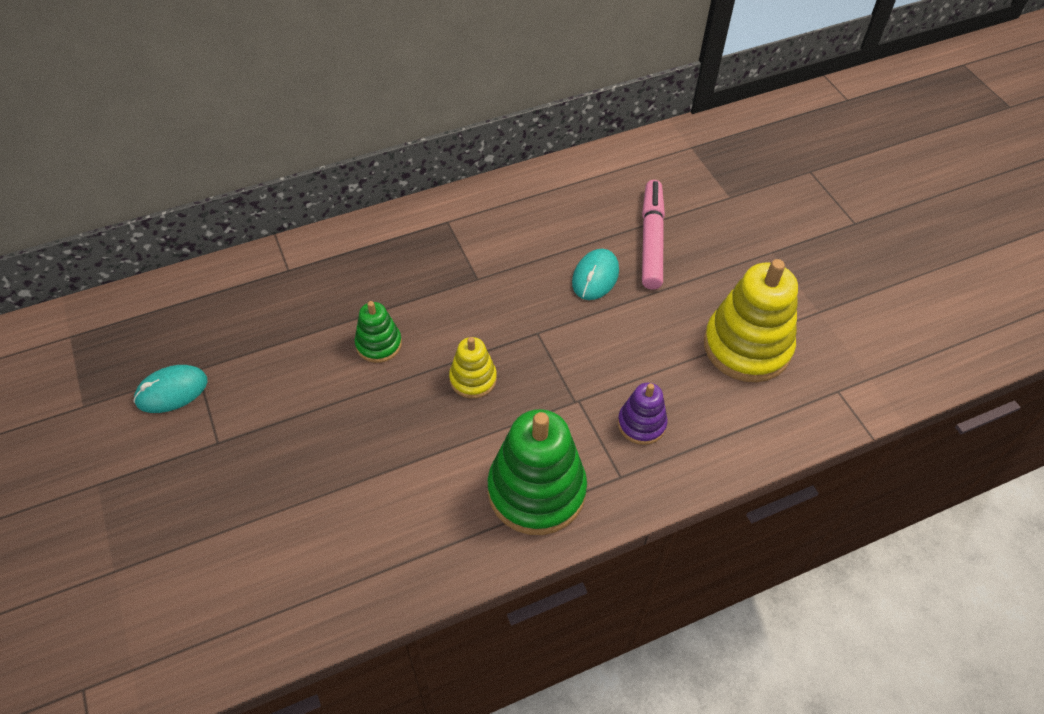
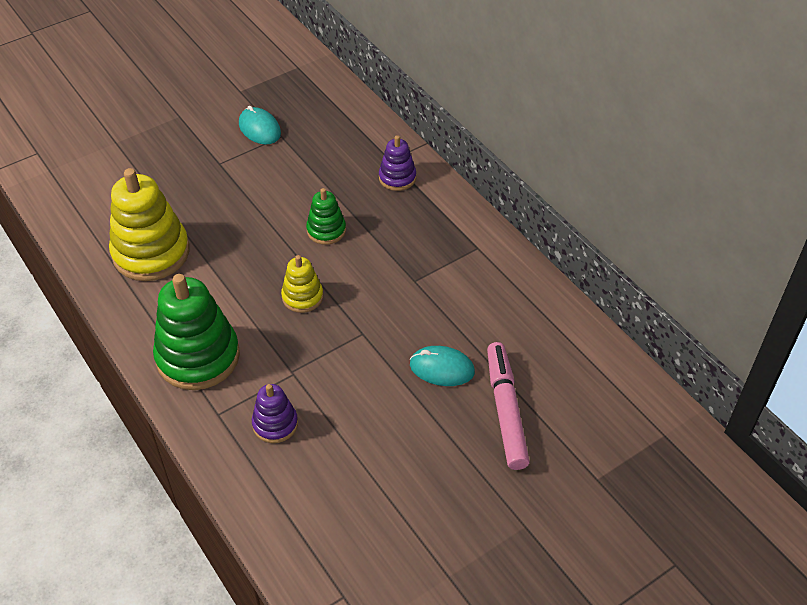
camera: 80 degrees right, 5 degrees down
(320, 268) = (397, 178): none -> purple stacking toy
(651, 240) = (506, 410): pink marker -> pink marker turned 90 degrees counterclockwise
(747, 346) = (384, 507): yellow stacking toy -> yellow stacking toy (151, 253)

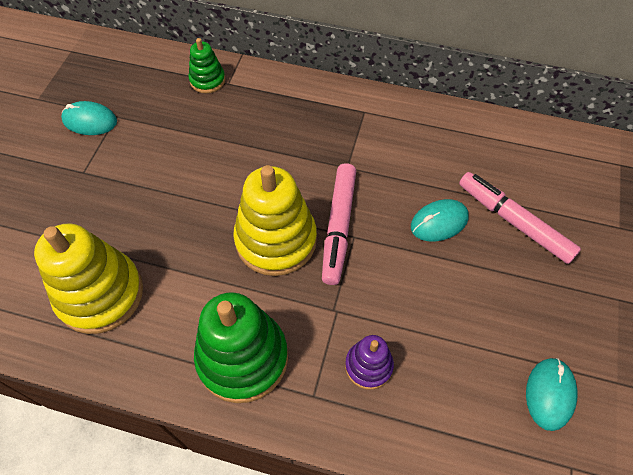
camera: 40 degrees left, 10 degrees up
(302, 297) = (276, 240): yellow stacking toy -> yellow stacking toy, size x1.92
(326, 230) = (237, 171): green stacking toy -> green stacking toy (207, 80)
(358, 319) = (338, 227): none -> pink marker
(385, 541) = (550, 394): none -> turquoise mouse
(397, 178) = (248, 94): purple stacking toy -> none

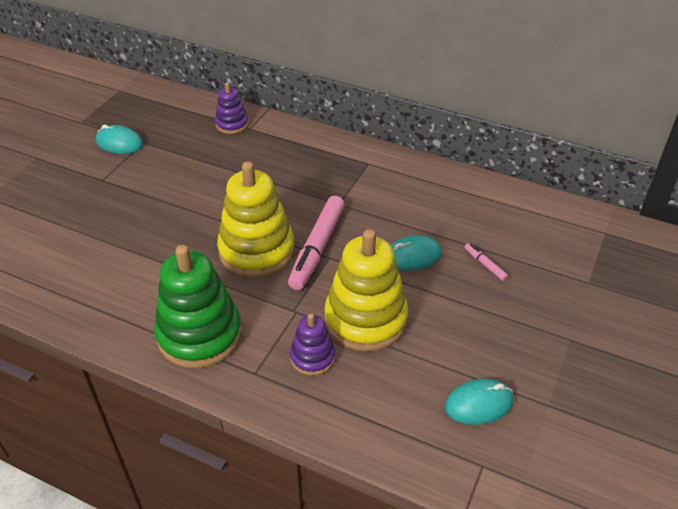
camera: 10 degrees right, 15 degrees down
(100, 294) = (90, 270): yellow stacking toy -> yellow stacking toy (366, 319)
(207, 80) = (232, 124): green stacking toy -> purple stacking toy
(514, 221) = (485, 264): pink marker -> pink marker, size x0.44
(550, 394) = (479, 404): turquoise mouse -> turquoise mouse turned 45 degrees clockwise

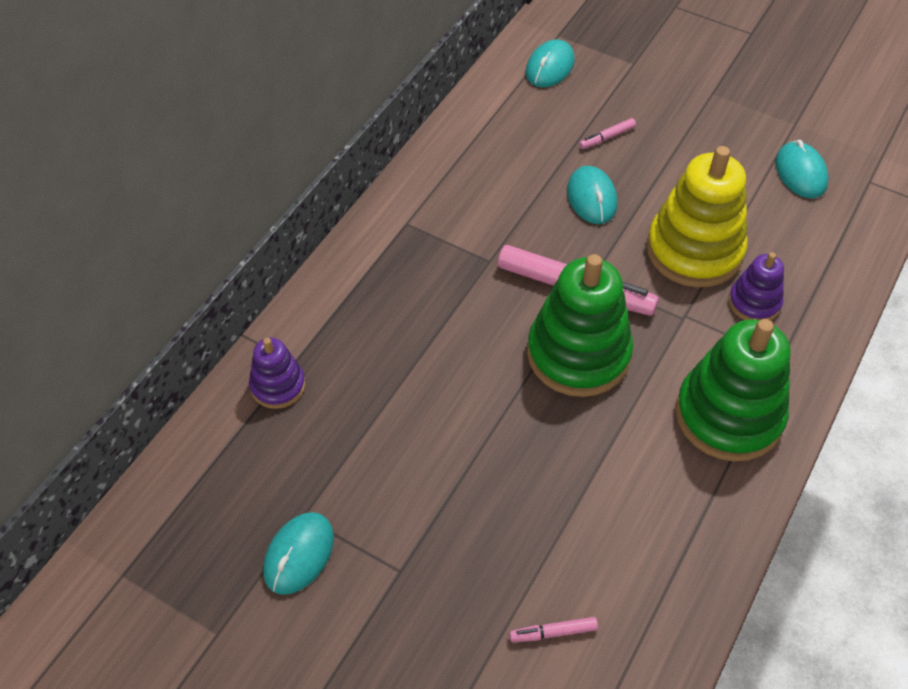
camera: 85 degrees left, 10 degrees up
(48, 243) = (553, 632): none -> pink marker
(257, 251) = (578, 354): yellow stacking toy -> green stacking toy
(560, 228) = (549, 67): none -> turquoise mouse

